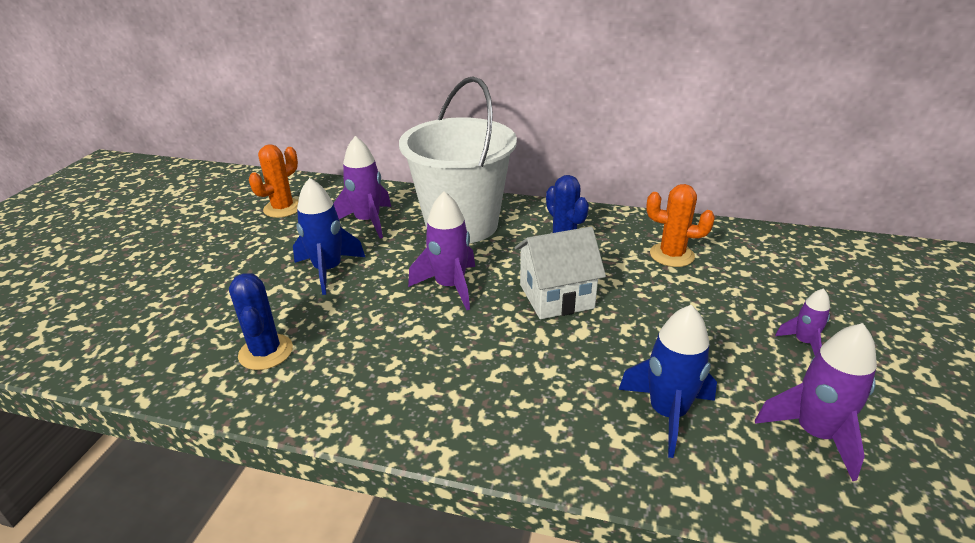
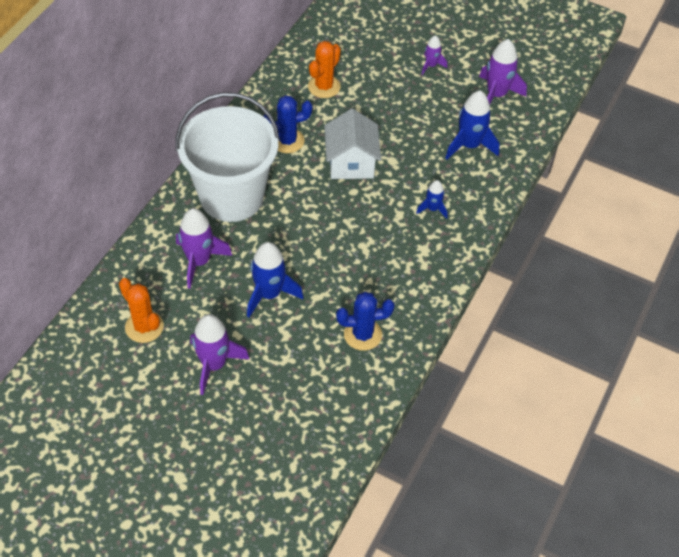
camera: 80 degrees left, 20 degrees up
(450, 286) = (319, 219): purple rocket -> purple rocket (214, 365)
(508, 388) = (432, 209): none -> blue rocket

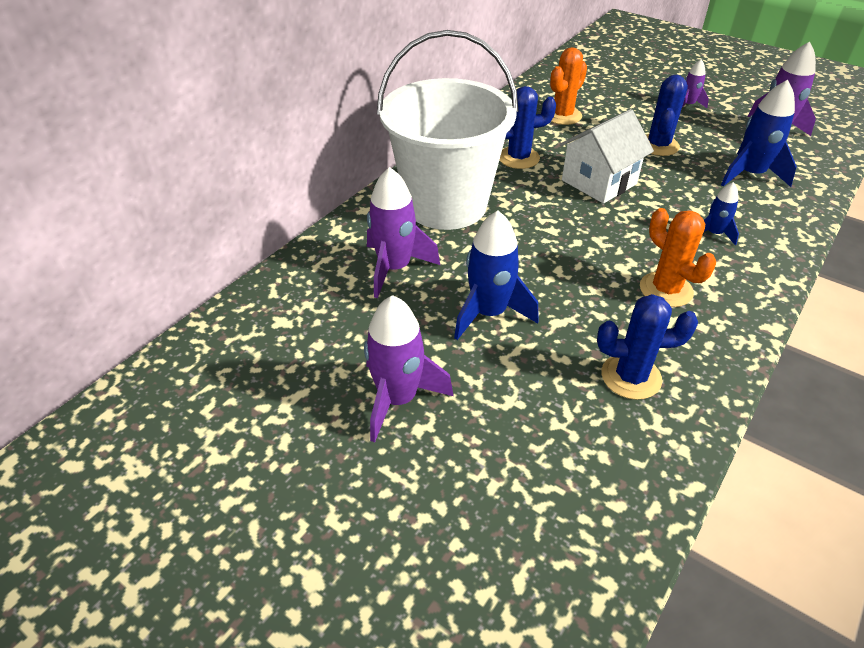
camera: 10 degrees right, 10 degrees down
(144, 327) = (303, 339): orange cactus -> orange cactus (666, 290)
(351, 163) = (599, 182): white house -> white house turned 45 degrees clockwise
(401, 117) = (658, 145): none -> blue cactus

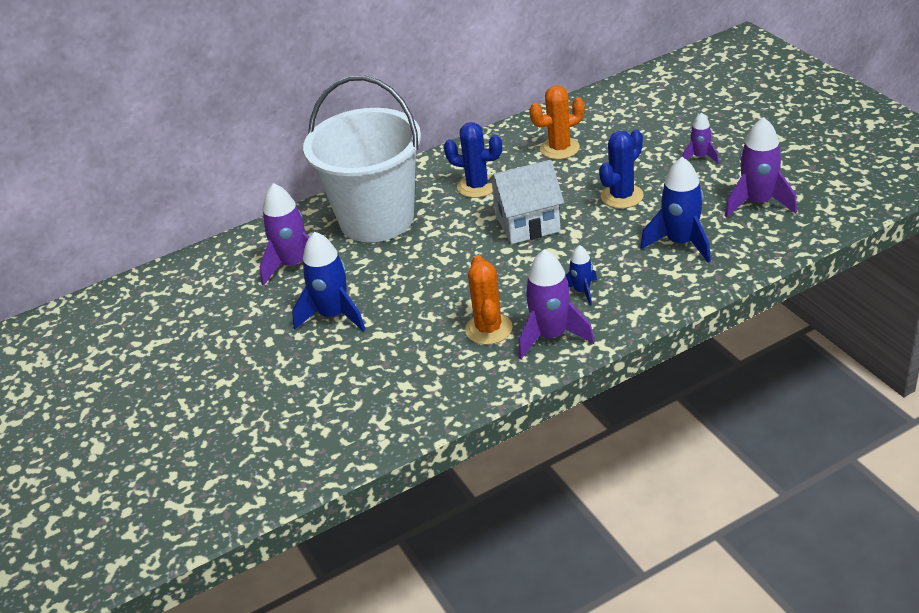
camera: 30 degrees right, 5 degrees down
(398, 399) = (222, 359): purple rocket -> purple rocket (551, 336)
(631, 377) = (395, 386): blue cactus -> none

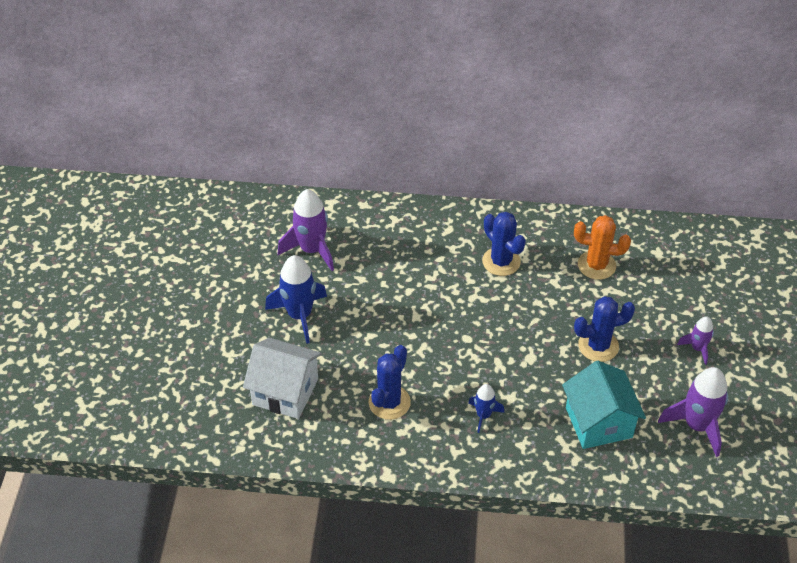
camera: 30 degrees right, 10 degrees up
(376, 219) = (403, 245): white bucket -> none
(488, 329) = (389, 402): orange cactus -> blue cactus
(527, 223) = (504, 323): white house -> white house (285, 392)
(551, 336) = (425, 440): purple rocket -> none
(681, 243) = (598, 422): blue rocket -> turquoise house

